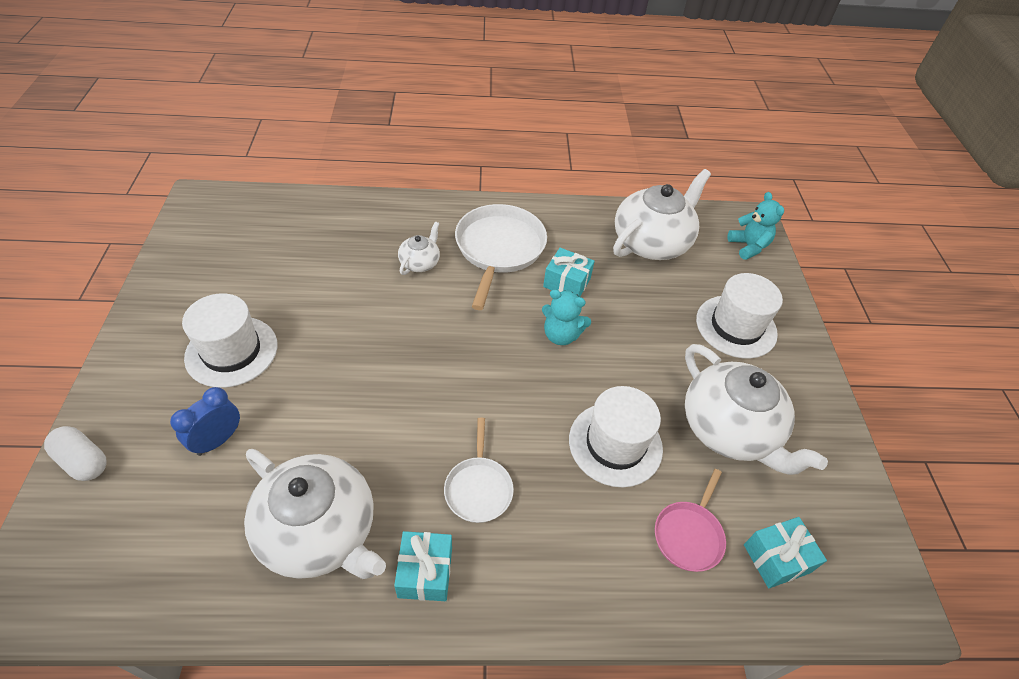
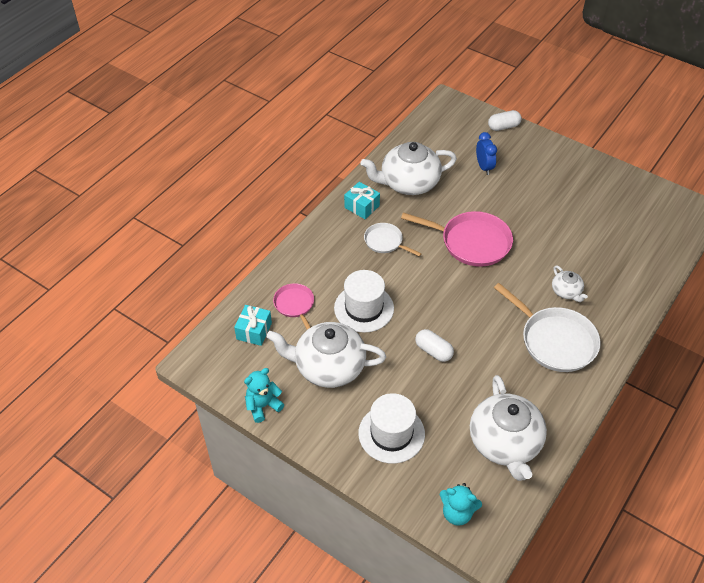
camera: 130 degrees right, 0 degrees up
(231, 351) = (541, 186): white hat -> none
(402, 381) = (472, 242): none -> pink pan
(561, 335) = (454, 329): turquoise teddy bear -> turquoise teddy bear (263, 406)
(567, 283) = (497, 360): turquoise gift -> none
(607, 340) = (433, 351): none -> white capsule

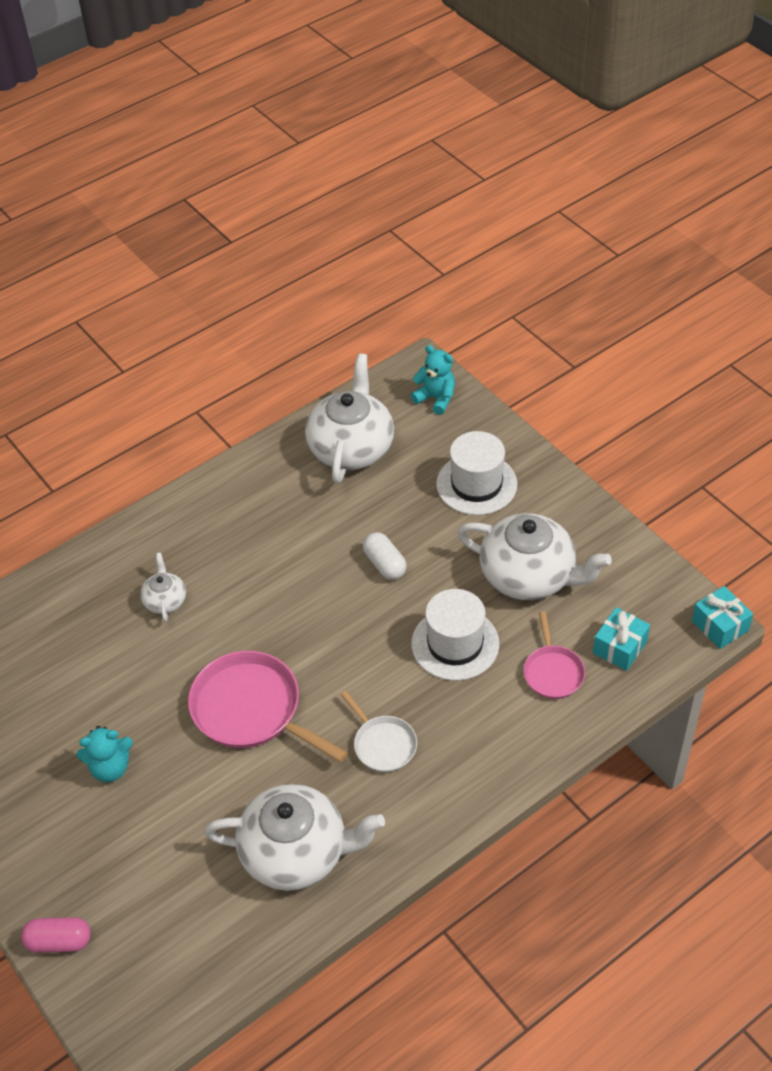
camera: 160 degrees left, 0 degrees up
(263, 406) = (625, 547): turquoise teddy bear -> turquoise teddy bear (110, 768)
(362, 206) = (395, 823): turquoise gift -> turquoise gift (719, 626)
(484, 167) = (150, 852): blue clock -> none
(503, 127) = (59, 941): white capsule -> pink capsule
(555, 341) = (223, 541): white pan -> none

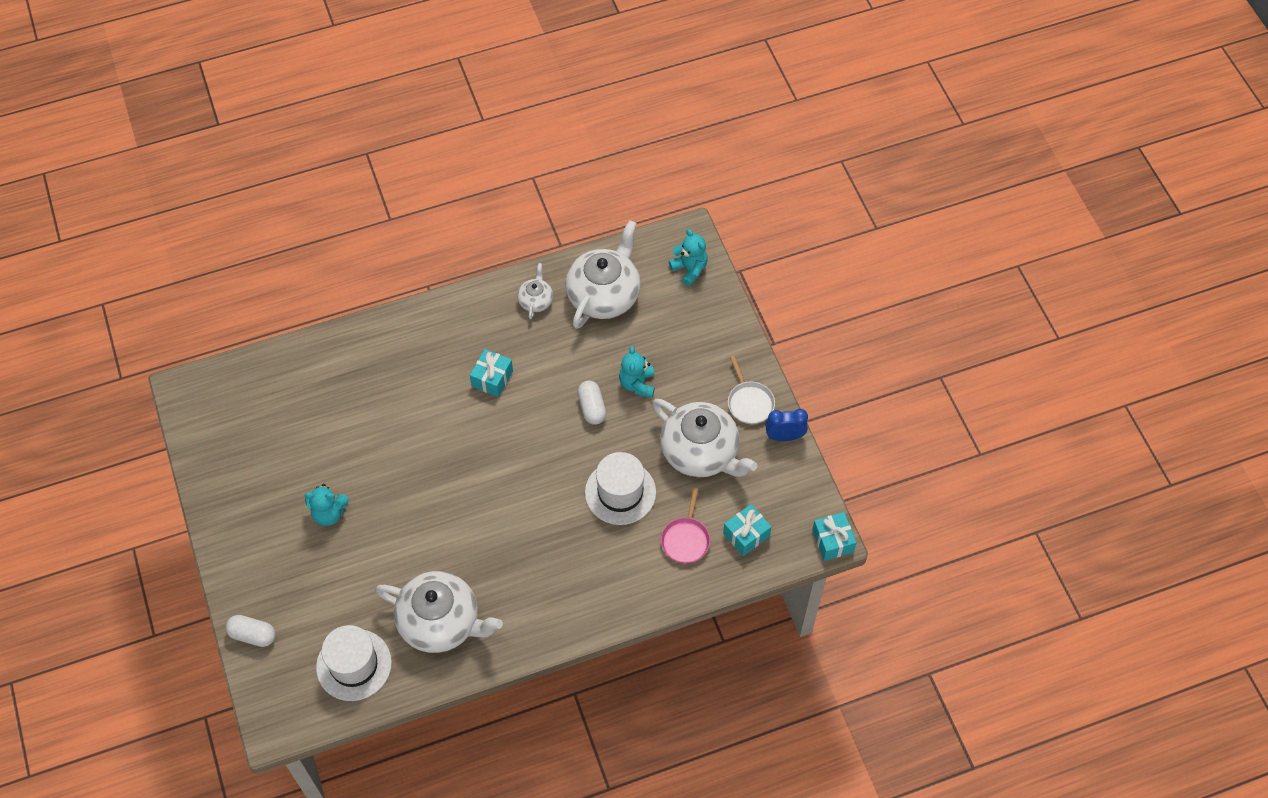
camera: 15 degrees right, 10 degrees up
(59, 941) = (253, 635): pink capsule -> white capsule
(165, 600) = (413, 387): white teapot -> white teapot (536, 300)
(251, 709) = (447, 499): pink pan -> none
(256, 565) = (492, 378): none -> turquoise gift
(383, 744) = (534, 558): white pan -> white pan (749, 402)
(426, 526) = (637, 384): none -> turquoise teddy bear
(476, 484) = (691, 358): white hat -> white hat (354, 665)
(615, 534) = (784, 436): none -> blue clock

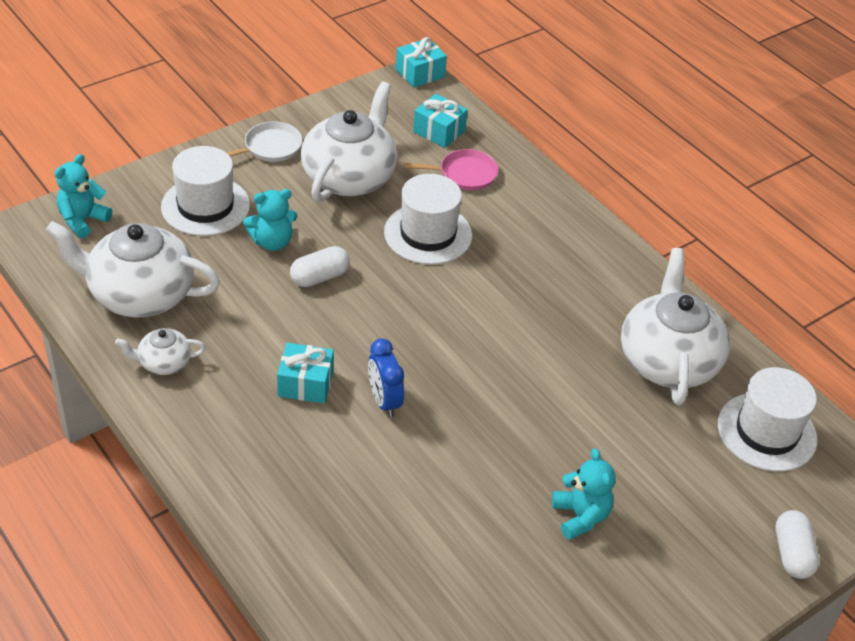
camera: 110 degrees left, 15 degrees down
(688, 347) = (205, 206): none -> white hat
(784, 436) = (306, 117): blue clock -> blue clock (384, 401)

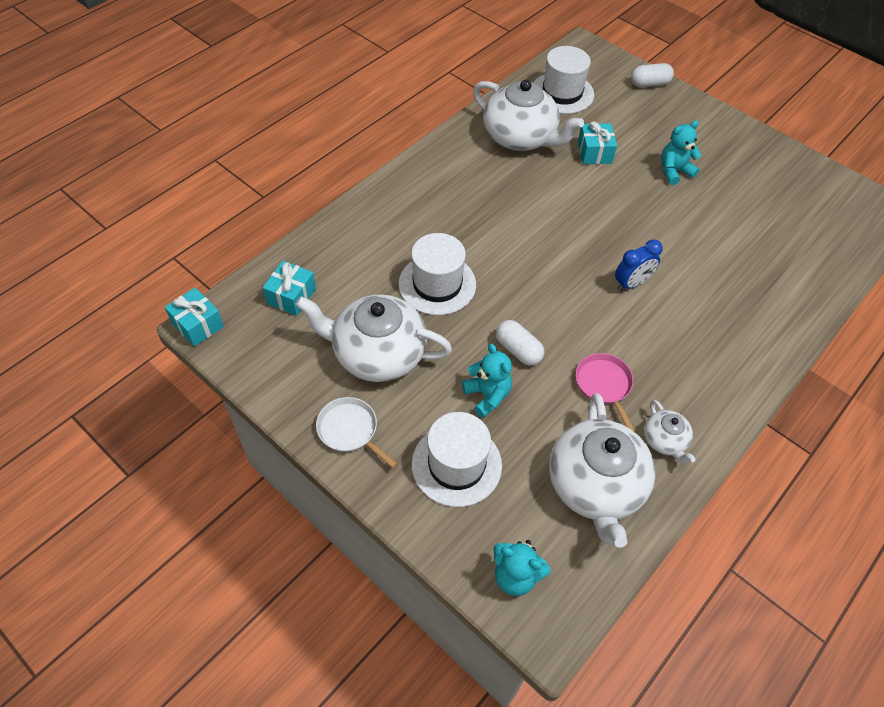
camera: 100 degrees left, 10 degrees up
(305, 384) = (638, 335): turquoise gift -> turquoise gift (594, 152)
(464, 174) = (350, 269): pink pan -> pink pan (604, 385)
(668, 360) = (520, 137): white teapot -> white teapot turned 135 degrees counterclockwise

